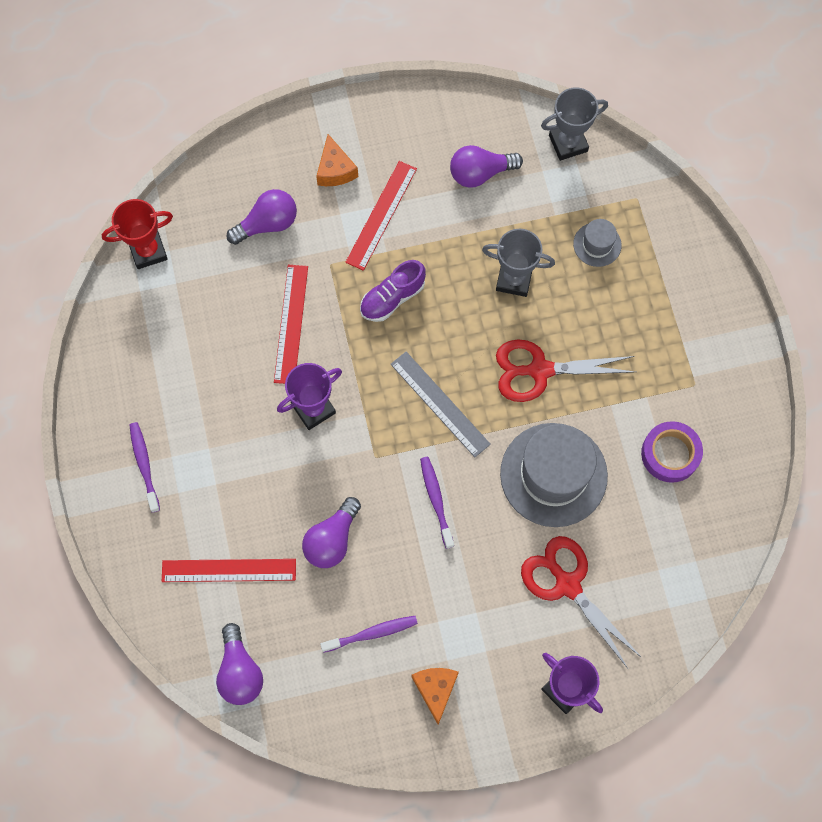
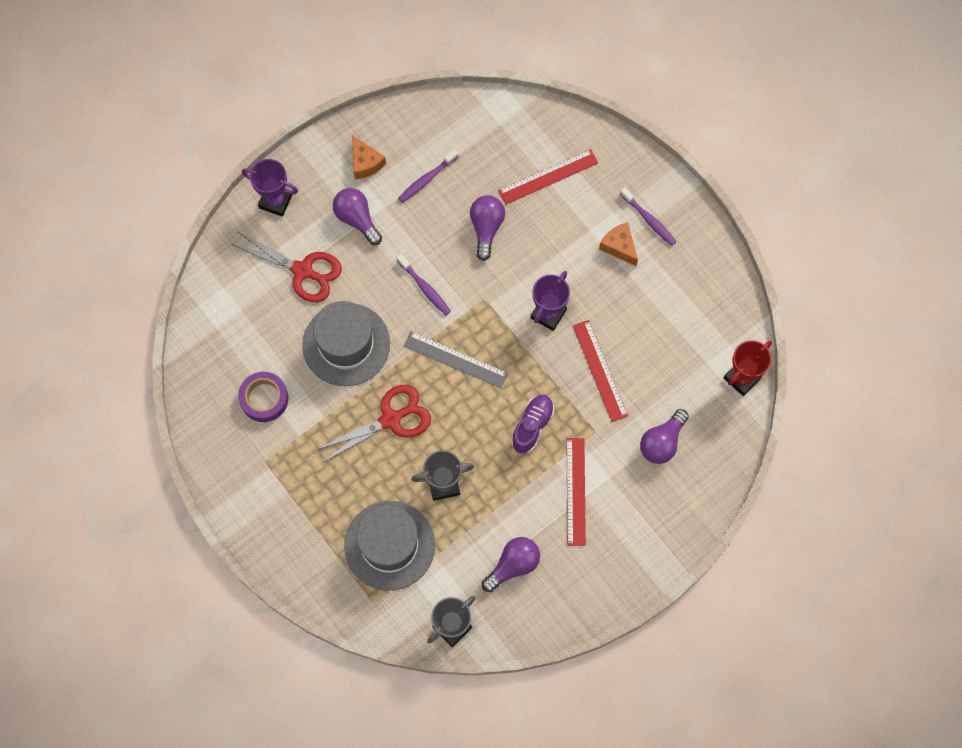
camera: 155 degrees right, 0 degrees up
(240, 671) = (505, 117): purple light bulb -> purple light bulb (357, 219)
(335, 170) = (633, 513): orange cheese -> orange cheese (619, 246)
(597, 244) = (389, 545): grey hat -> grey hat, size x2.11

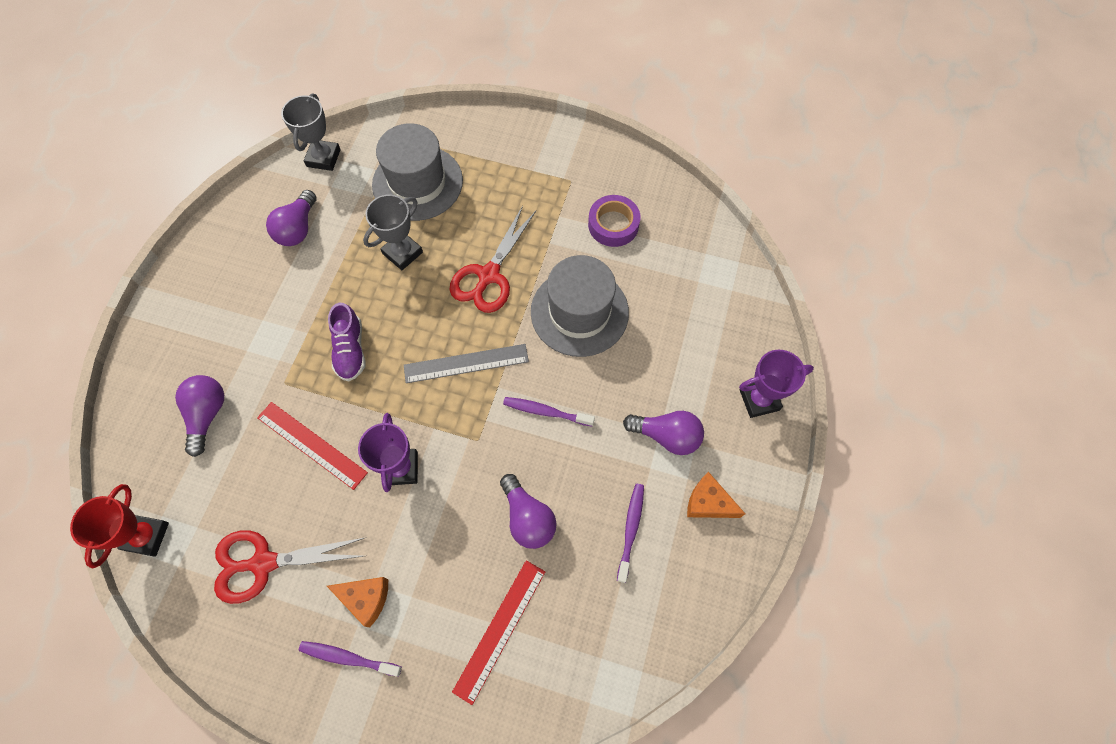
camera: 145 degrees right, 5 degrees down
(303, 271) = (674, 351): red scissors -> red scissors (263, 563)
(575, 491) = (274, 319): red ruler -> none

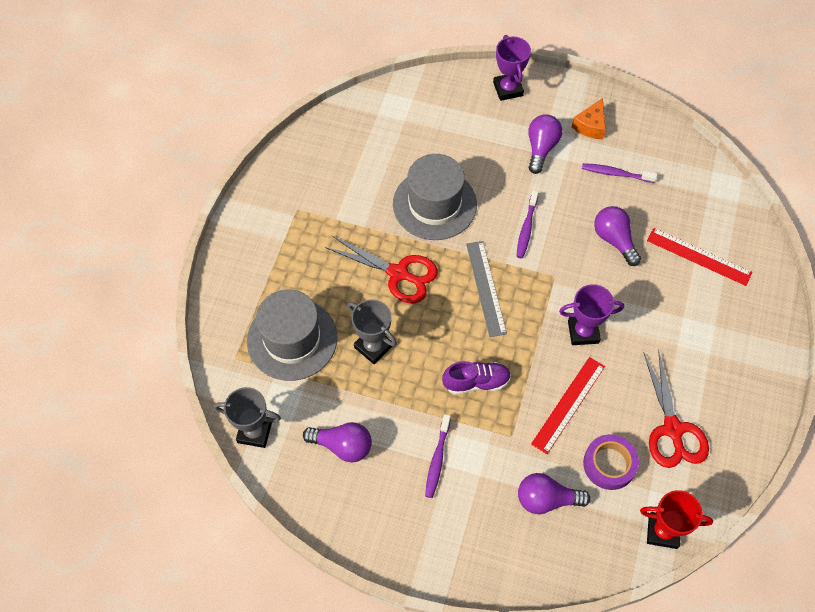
camera: 90 degrees left, 5 degrees down
(348, 657) = (734, 357): purple toothbrush -> purple toothbrush (437, 459)
(366, 598) = (690, 349): orange cheese -> none
(527, 518) = (614, 240): purple light bulb -> purple light bulb turned 90 degrees counterclockwise
(613, 225) = (347, 178): purple tape -> purple tape (609, 464)

